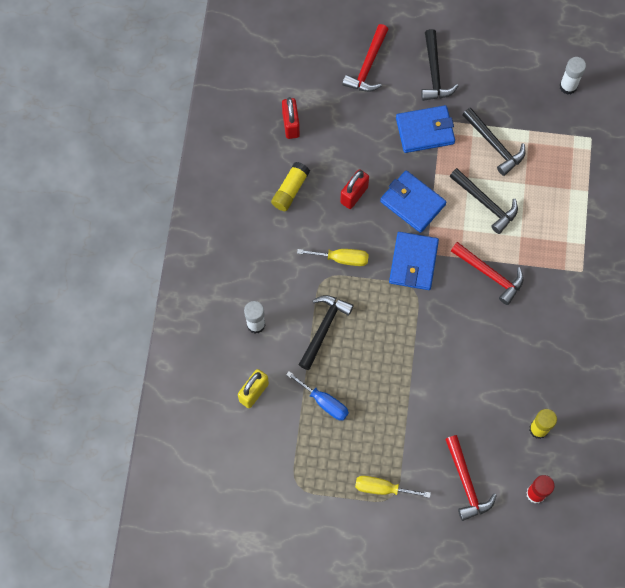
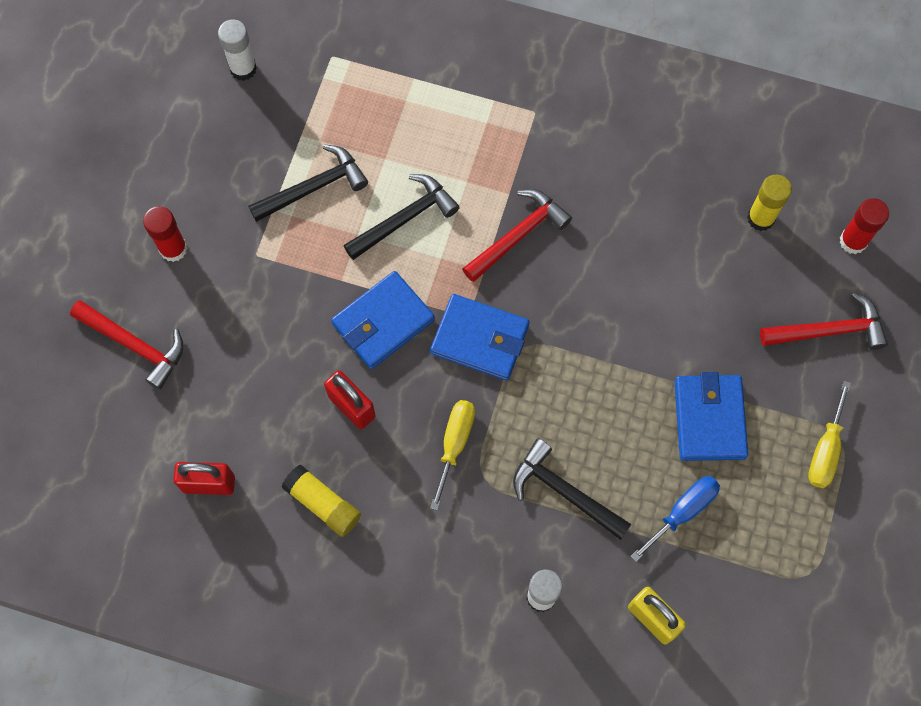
camera: 80 degrees left, 0 degrees up
(425, 131) = (267, 281): blue wallet -> blue wallet (709, 419)
(434, 73) = (173, 249): black hammer -> red glue stick

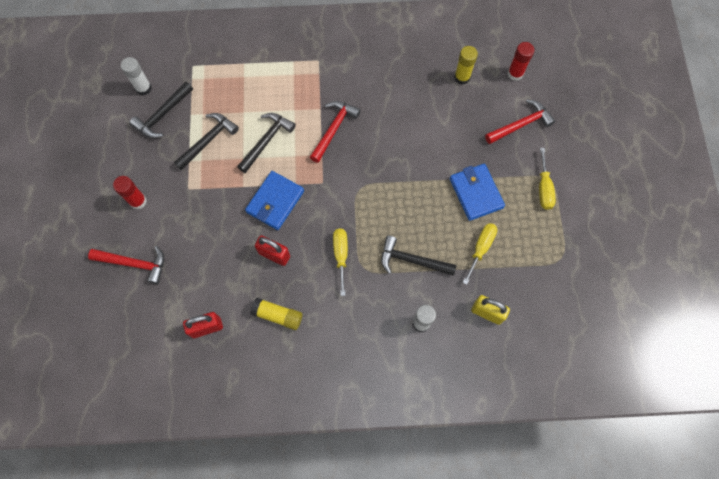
camera: 20 degrees left, 0 degrees up
(257, 122) = (162, 115): none -> black hammer
(480, 339) = (333, 193): blue wallet -> none
(683, 512) = (481, 248): blue screwdriver -> yellow screwdriver

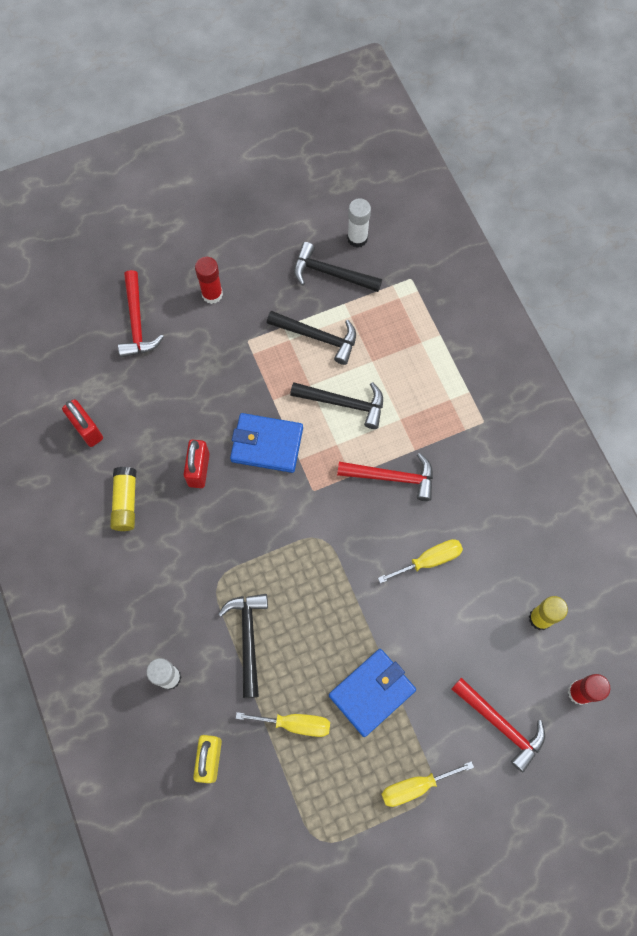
camera: 70 degrees right, 0 degrees up
(341, 255) = (224, 548): yellow screwdriver -> yellow screwdriver (429, 560)

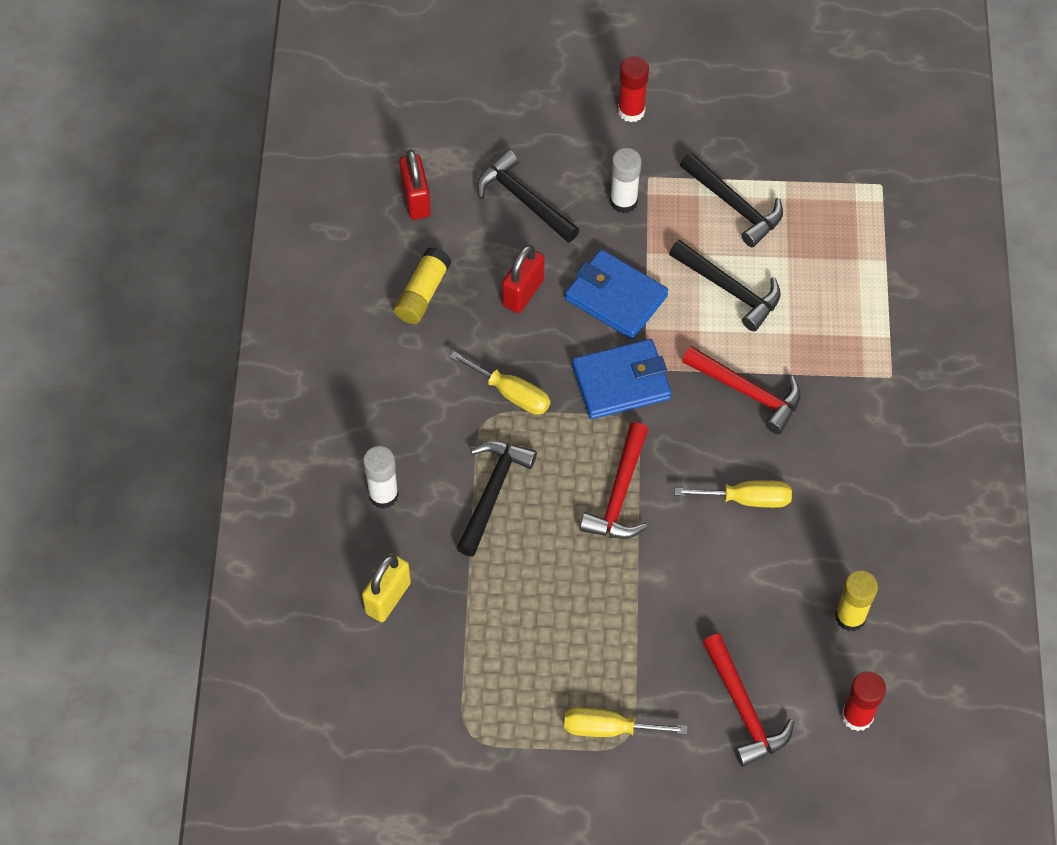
camera: 25 degrees right, 10 degrees down
(137, 323) = (528, 108): red hammer -> red hammer (619, 494)
(295, 724) = (503, 604): yellow screwdriver -> yellow screwdriver (511, 393)
(330, 273) = (785, 142): black hammer -> black hammer (523, 200)
(357, 238) = (837, 115): white glue stick -> white glue stick (623, 201)
(372, 692) = (607, 609): blue wallet -> blue wallet (621, 382)

